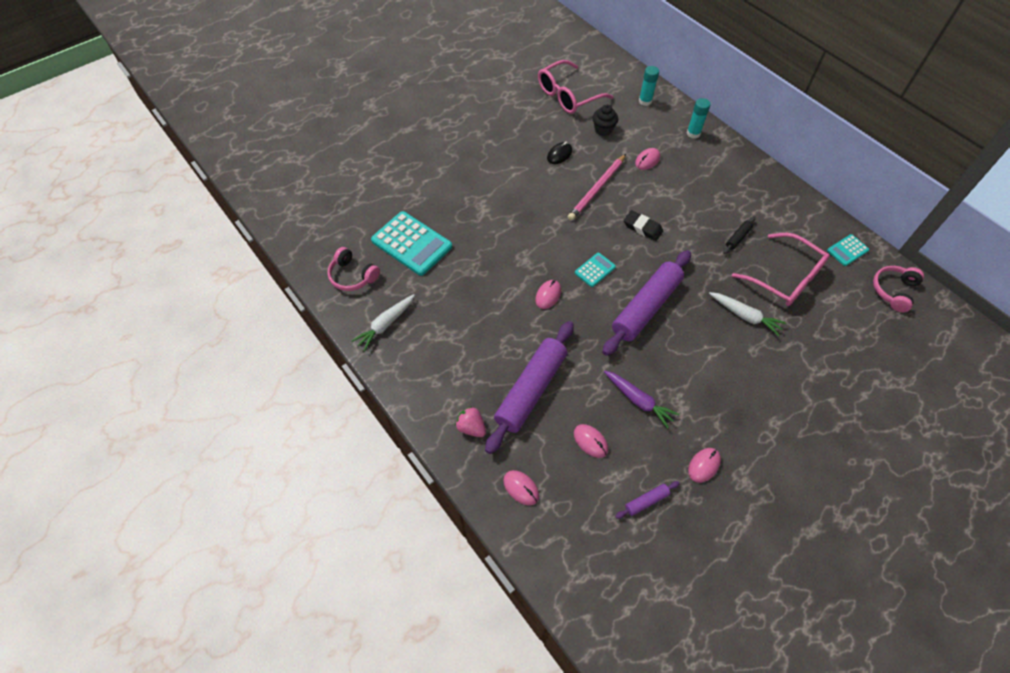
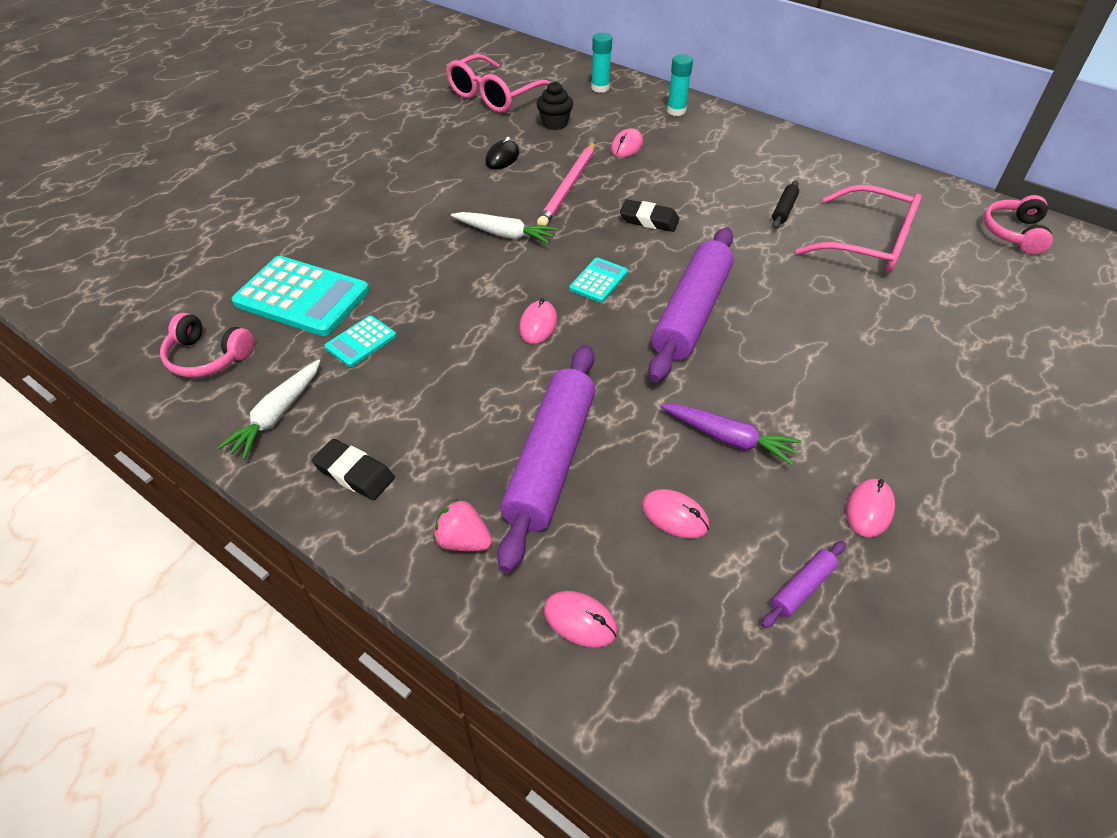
camera: 15 degrees left, 10 degrees down
(421, 372) = (354, 473): none -> black eraser
(744, 316) = (836, 297): white carrot -> white carrot (504, 234)
(847, 250) = (932, 200): turquoise calculator -> turquoise calculator (361, 342)

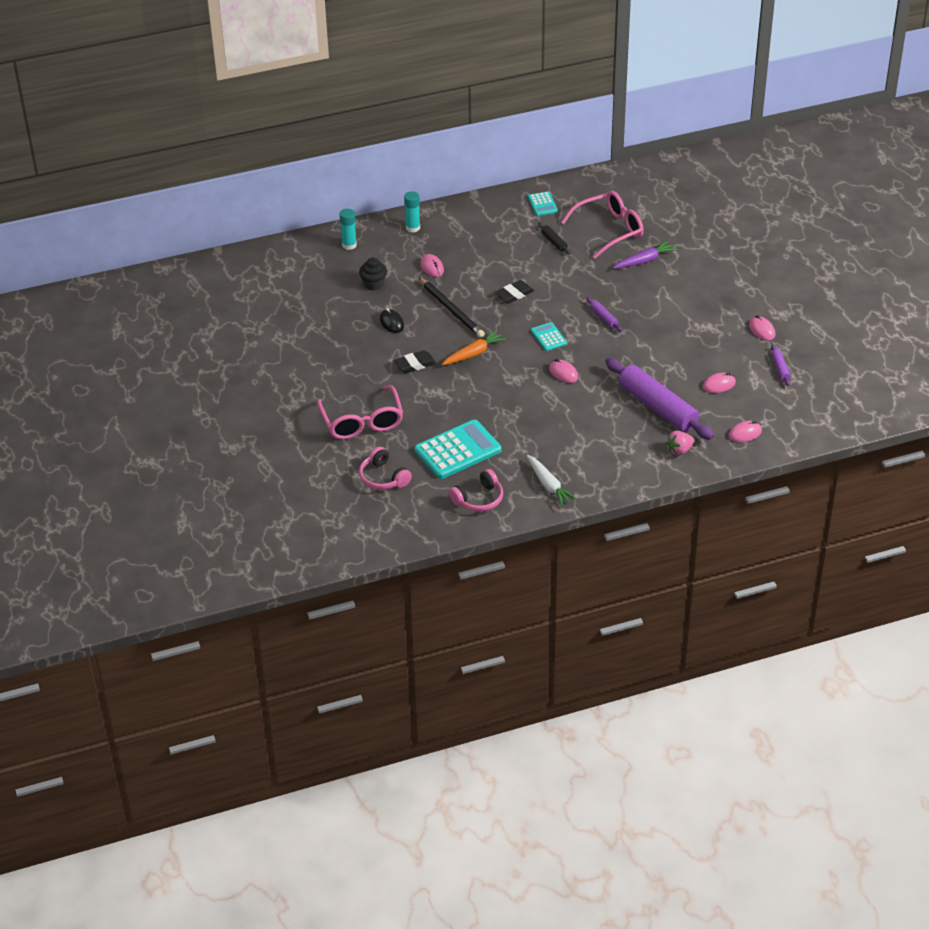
camera: 55 degrees left, 5 degrees down
(354, 473) = (611, 471): black eraser -> black eraser (415, 364)
(361, 342) = (518, 440): turquoise calculator -> turquoise calculator (542, 204)
(494, 96) = (308, 295): pink glasses -> pink glasses (362, 422)
(504, 234) = (473, 354): white carrot -> orange carrot
(568, 187) = (451, 310): pink pencil -> black pencil
(691, 313) = (604, 318): purple rolling pin -> purple rolling pin, size x0.42
(728, 438) = (692, 348): purple carrot -> purple carrot (644, 261)
(1014, 233) = (649, 178): pink headphones -> pink headphones (383, 477)

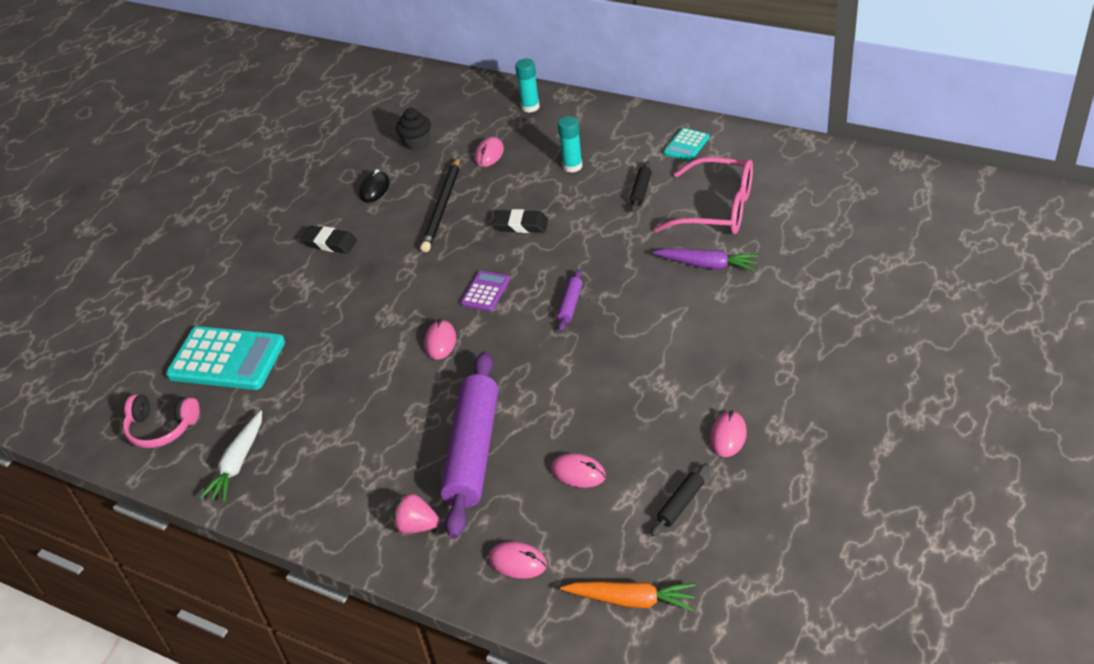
camera: 50 degrees right, 0 degrees up
(349, 245) = (453, 95): turquoise glue stick -> turquoise glue stick (572, 166)
(362, 422) = (204, 272): pink glasses -> none
(383, 477) = (131, 342): pink headphones -> none
(473, 354) = (393, 265): orange carrot -> orange carrot (631, 600)
(548, 337) = (485, 291): turquoise calculator -> purple calculator
(780, 368) = (680, 504): purple rolling pin -> black rolling pin

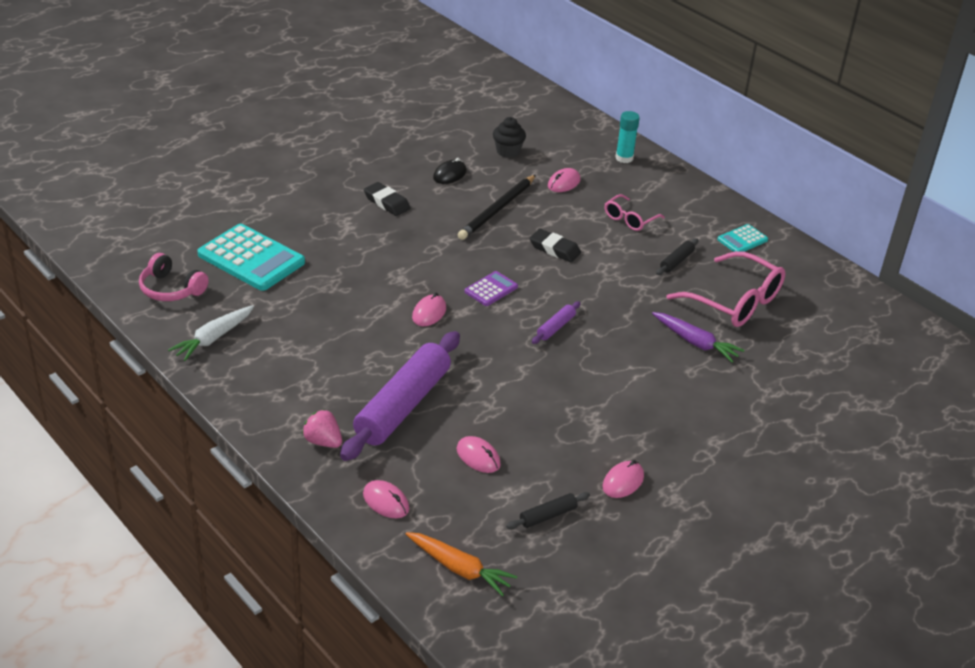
camera: 15 degrees right, 5 degrees down
(572, 166) = (629, 219): turquoise glue stick -> pink glasses

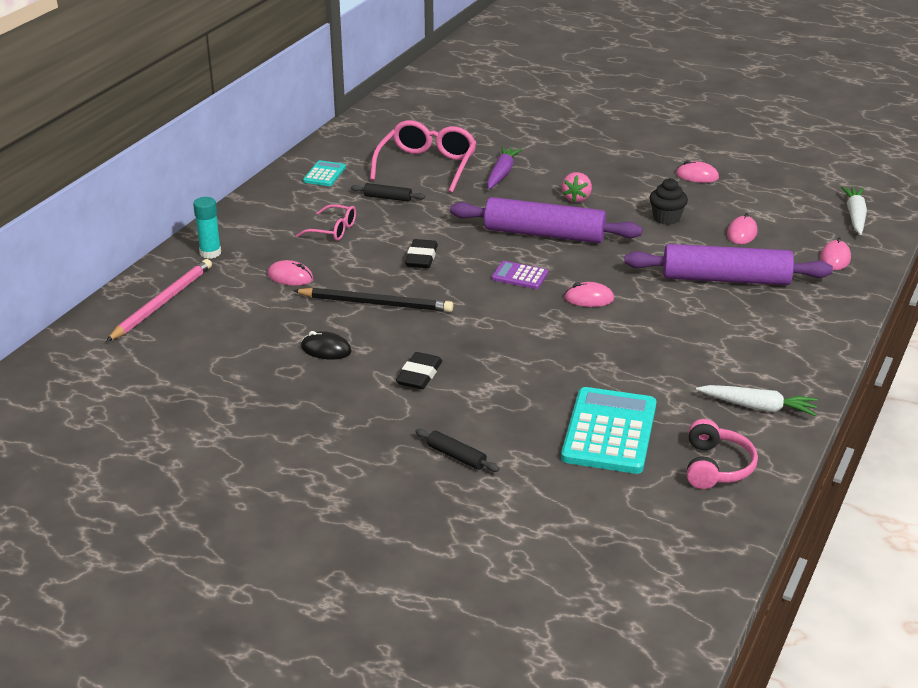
camera: 110 degrees left, 5 degrees down
(323, 441) = (811, 303): pink strawberry -> pink strawberry (576, 198)
(459, 568) = (855, 216): orange carrot -> white carrot
(508, 151) = (245, 324): black cupcake -> black cupcake (666, 218)
(548, 516) = (765, 196): black rolling pin -> black rolling pin (456, 456)
(556, 327) = (544, 234): purple rolling pin -> purple rolling pin, size x2.40
(561, 127) = (162, 302): none -> pink pencil
(742, 240) = (324, 174): turquoise calculator -> turquoise calculator turned 105 degrees counterclockwise

